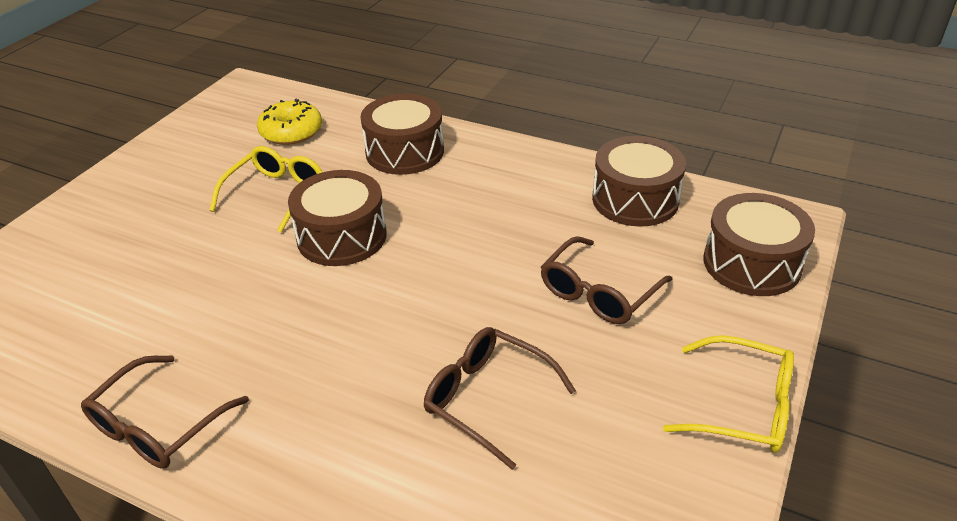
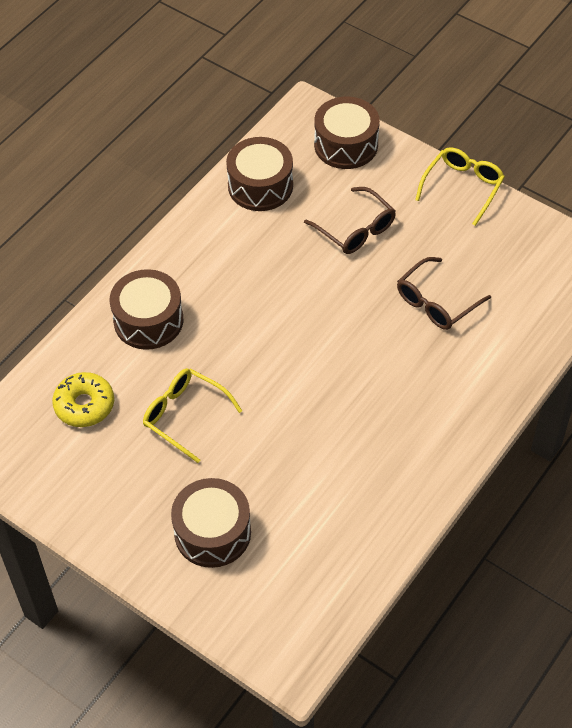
camera: 80 degrees left, 15 degrees up
(158, 426) = (428, 477): brown glasses -> none
(342, 236) = (256, 371): brown drum -> brown drum (212, 532)

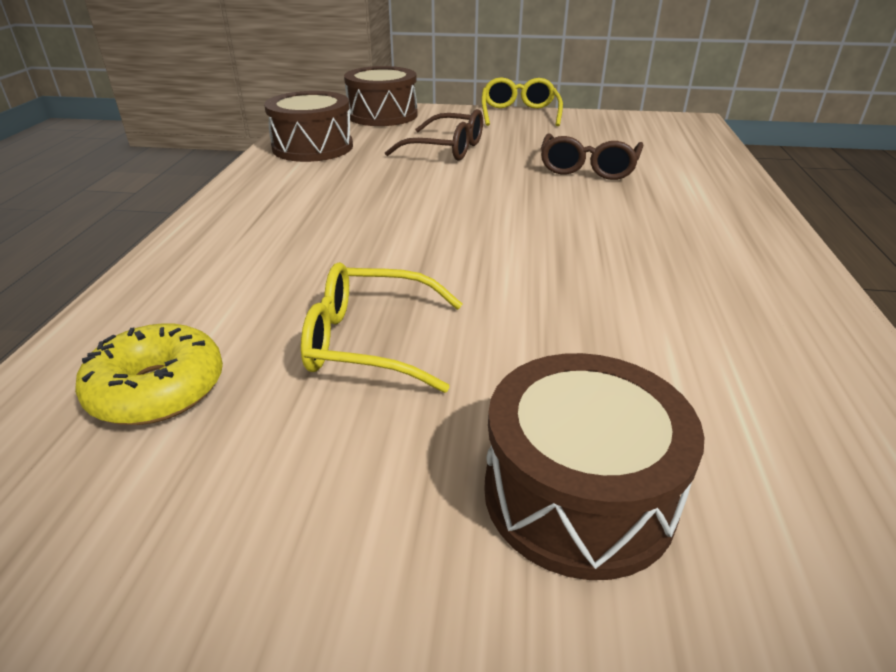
camera: 30 degrees left, 20 degrees down
(148, 320) = (233, 264): brown drum -> none

